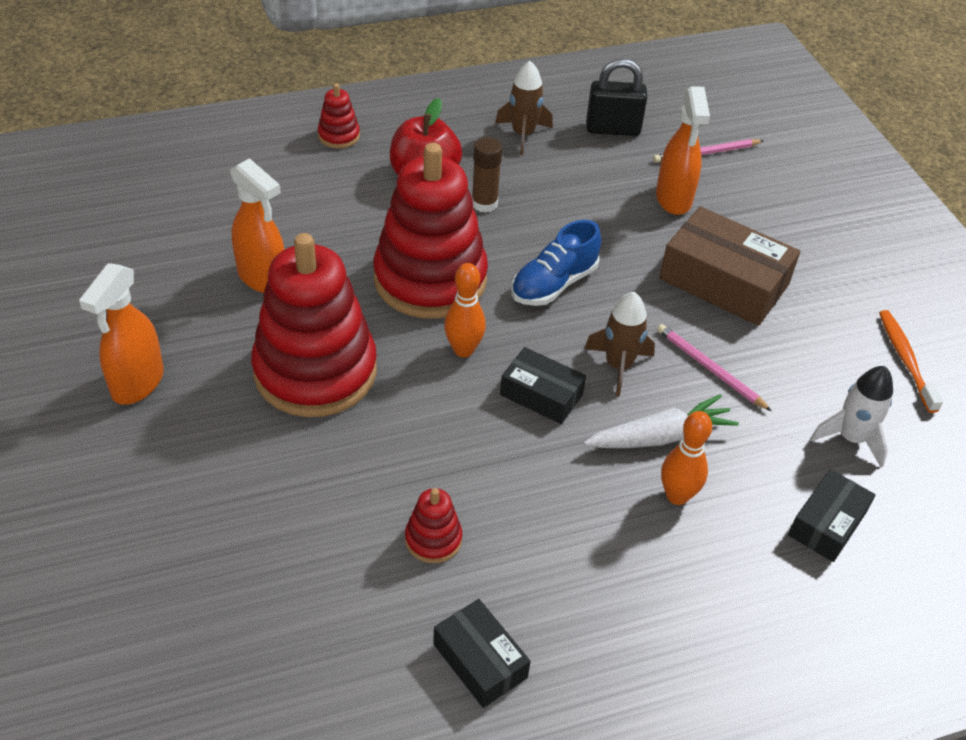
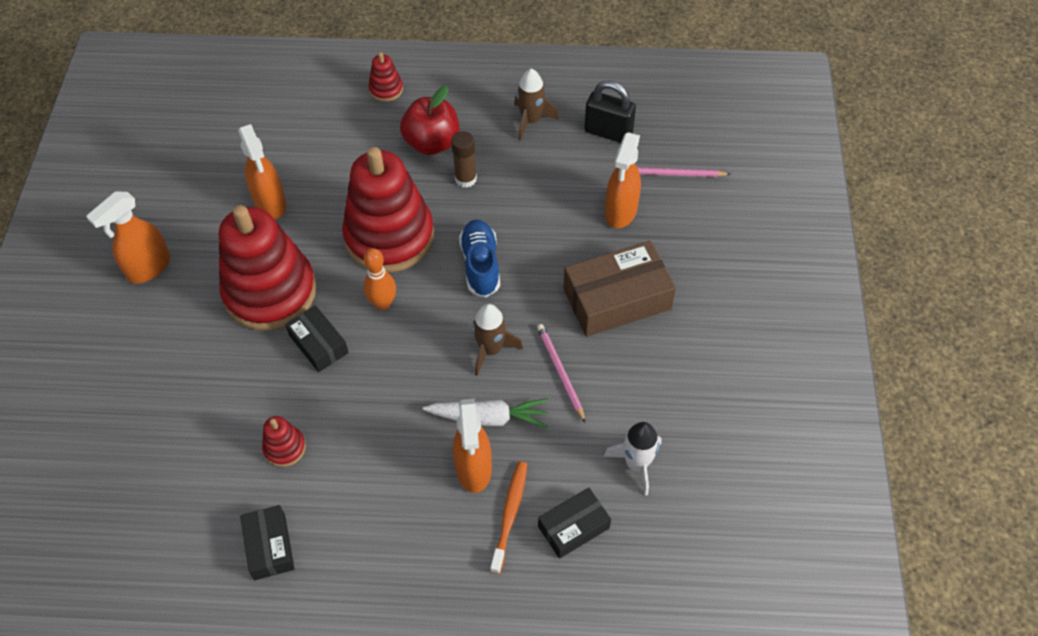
camera: 25 degrees right, 10 degrees up
(541, 394) = (420, 357): black box -> black box (319, 344)
(554, 284) = (480, 265): blue shoe -> blue shoe turned 105 degrees clockwise
(677, 496) = (474, 469): orange bowling pin -> orange spray bottle
(723, 282) = (617, 299): brown box -> brown box turned 75 degrees counterclockwise
(905, 360) = (725, 410): orange toothbrush -> orange toothbrush (509, 515)

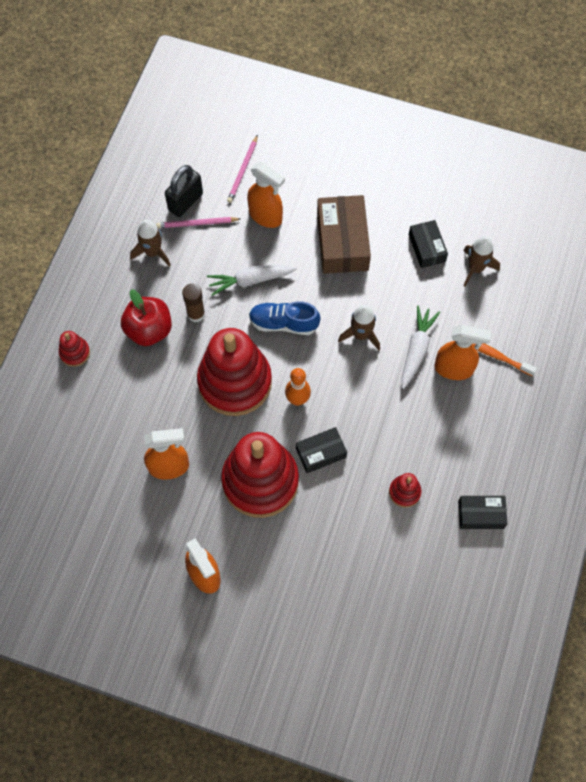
camera: 75 degrees left, 10 degrees up
(527, 219) = (250, 280): none -> white carrot
(560, 372) = (392, 295): pink pencil -> pink pencil (197, 224)
(573, 527) = (511, 318): black box -> black box (427, 248)
(636, 464) = (475, 268): white rocket -> brown rocket

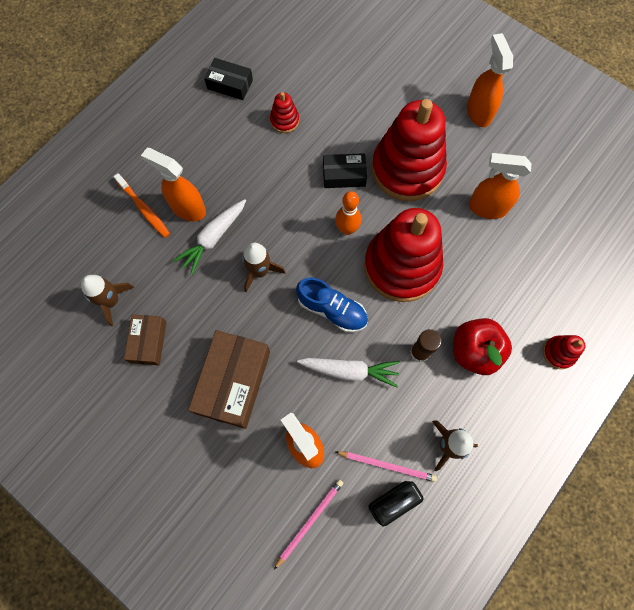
camera: 160 degrees left, 5 degrees up
(427, 248) = (148, 342): black box -> brown box

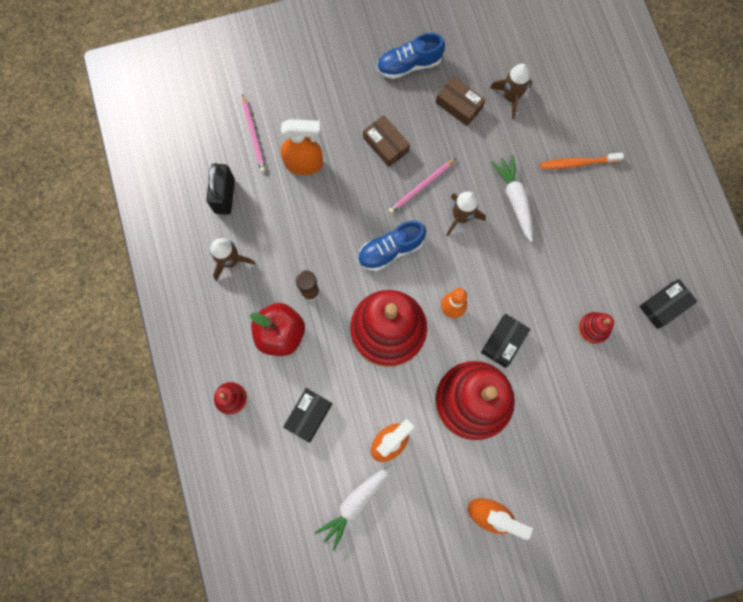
camera: 125 degrees right, 5 degrees up
(132, 417) = (409, 65): none -> blue shoe
(188, 208) = (556, 196): orange spray bottle -> none
(233, 382) = (386, 144): brown box -> brown box, size x0.58
(349, 371) = (334, 230): white carrot -> white carrot (355, 503)
(387, 465) = (249, 209): pink pencil -> pink pencil (421, 187)
(518, 281) = (308, 415): none -> black box

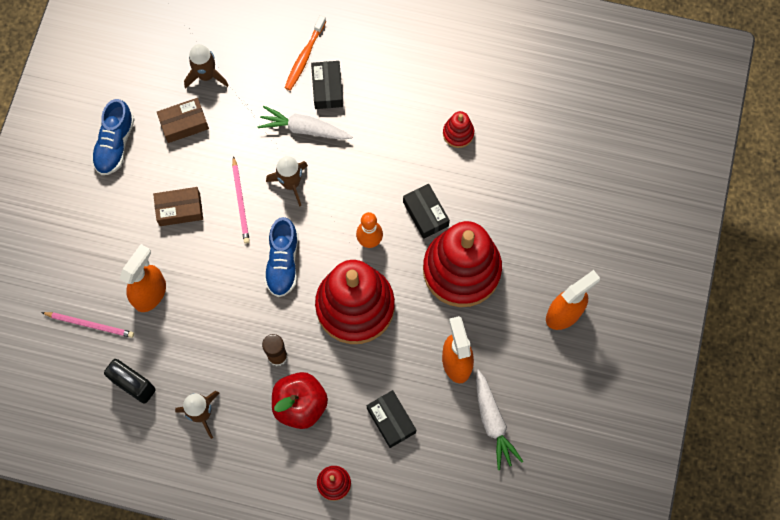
camera: 60 degrees left, 5 degrees down
(664, 305) = (473, 65): black box -> black box (327, 88)

